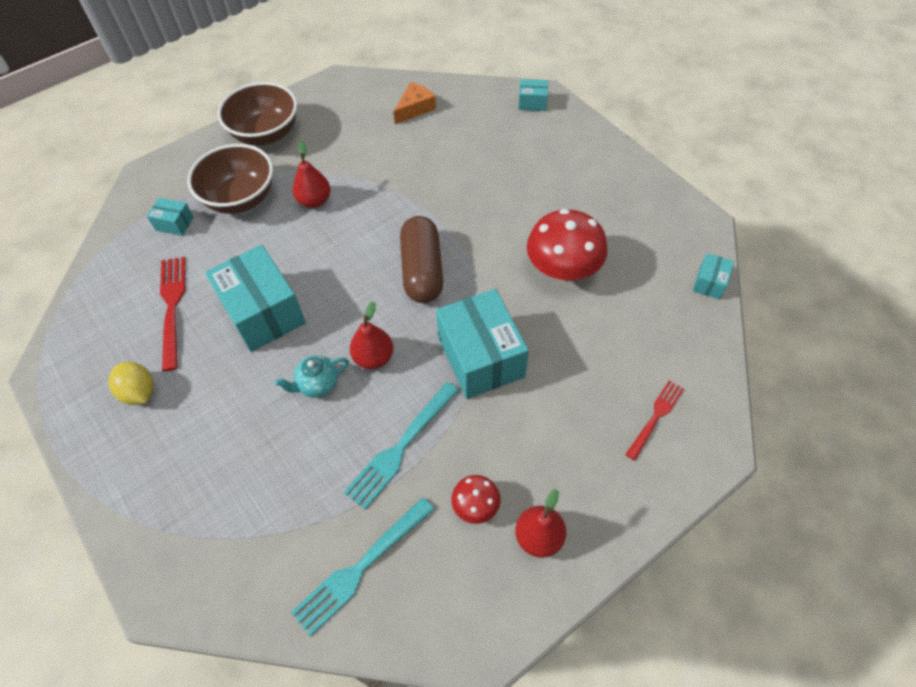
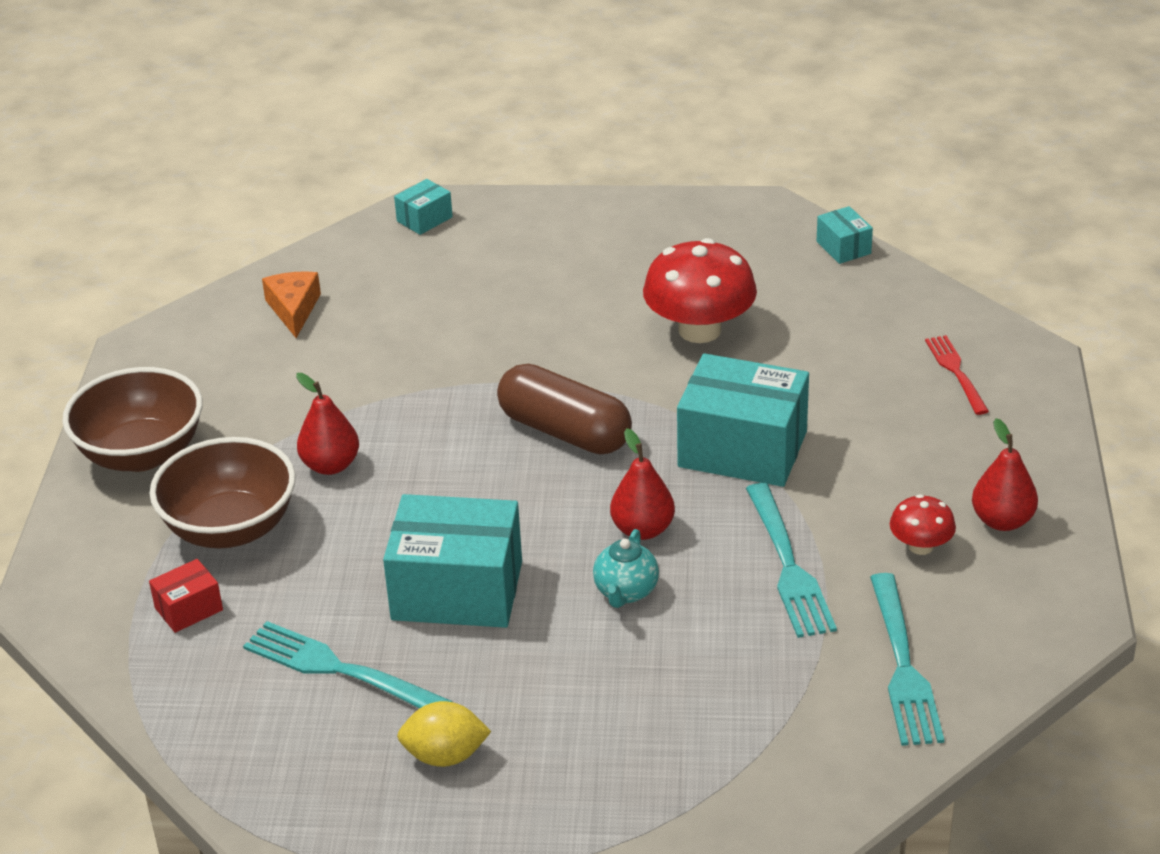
camera: 50 degrees left, 20 degrees down
(172, 307) = (340, 670): red fork -> turquoise fork
(174, 224) = (188, 609): turquoise box -> red box

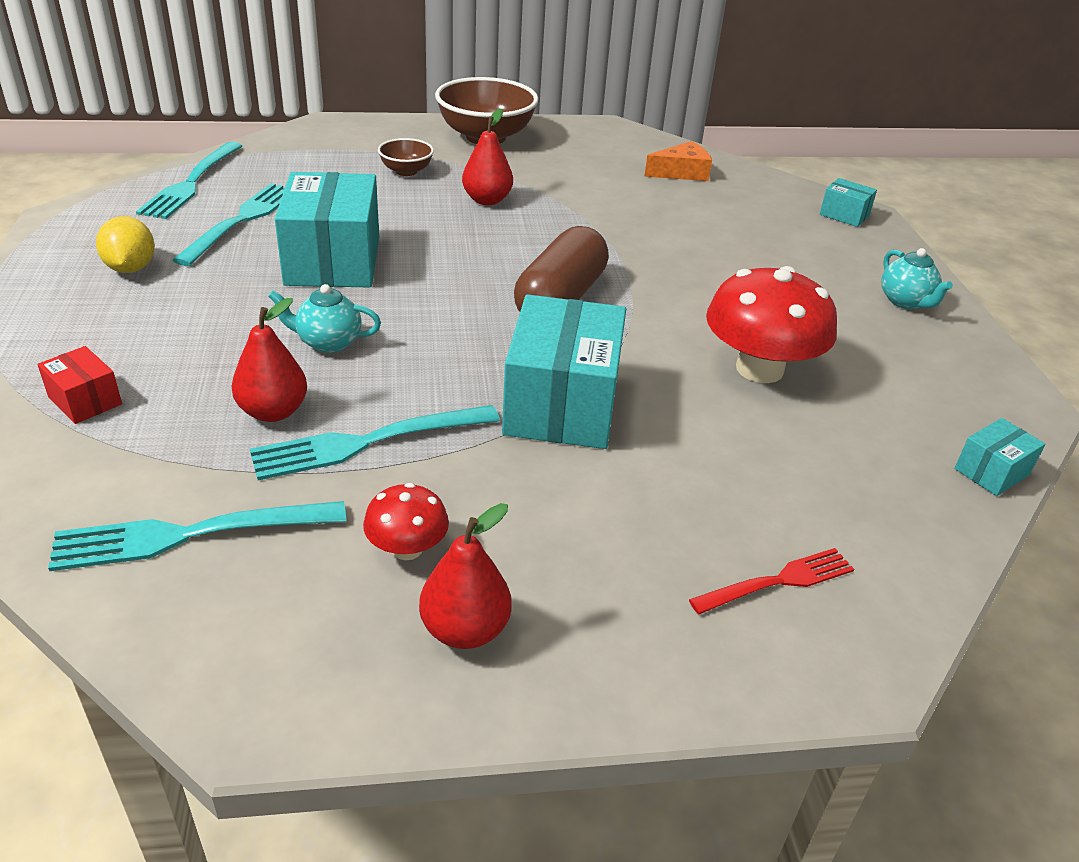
camera: 75 degrees right, 0 degrees up
(188, 609) = (316, 165): red box -> red box (85, 400)
(215, 725) = (191, 183): none -> turquoise fork
(230, 528) = (406, 171): brown bowl -> brown bowl, size x0.50
(601, 224) = (905, 302): none -> turquoise teapot
(643, 529) = (420, 348): red pear -> red pear (273, 412)

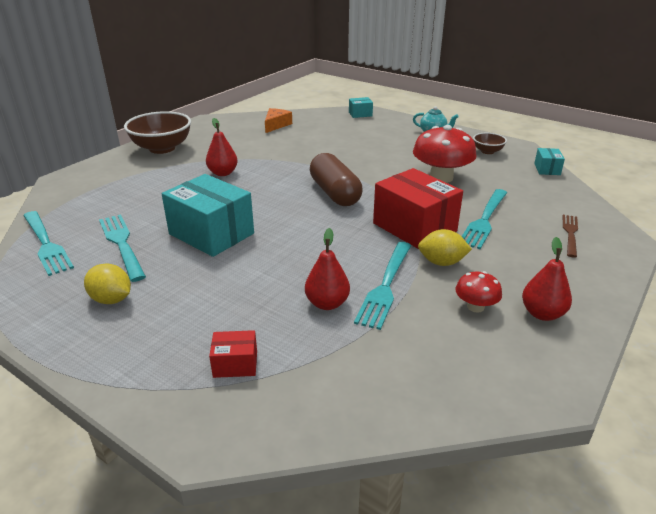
camera: 45 degrees left, 5 degrees down
(190, 535) = (403, 367): turquoise fork -> turquoise fork (484, 220)
(328, 342) = (286, 264): turquoise teapot -> none
(406, 171) = (157, 180): brown bowl -> brown bowl (487, 151)
(493, 469) = (442, 262): none -> yellow lemon
(561, 404) = (414, 227): turquoise box -> red box
(778, 581) = (570, 234): red fork -> brown fork

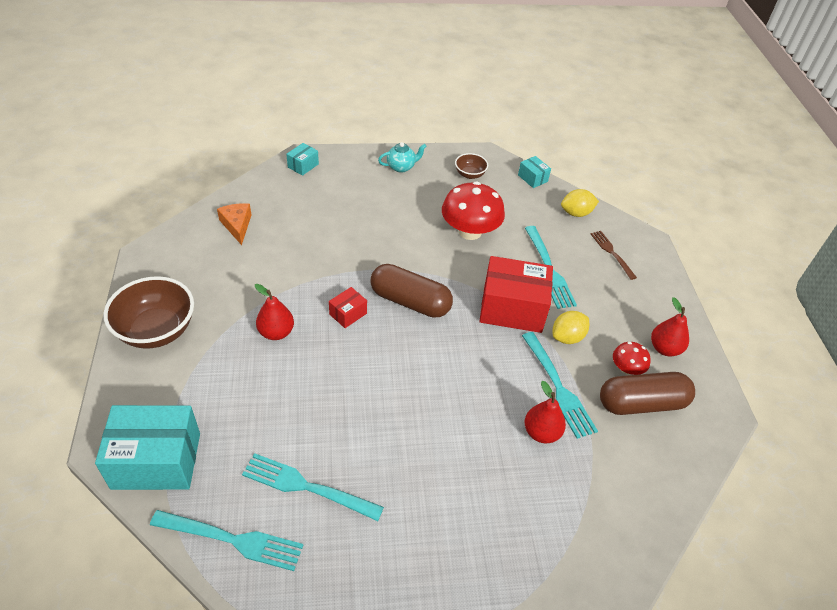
camera: 45 degrees left, 15 degrees up
(111, 299) = (386, 550): yellow lemon -> yellow lemon (576, 213)
(211, 234) = (369, 419): turquoise box -> turquoise box (156, 460)
(235, 364) = (549, 533): red box -> red box (348, 314)
(457, 336) = (641, 403): none -> brown capsule

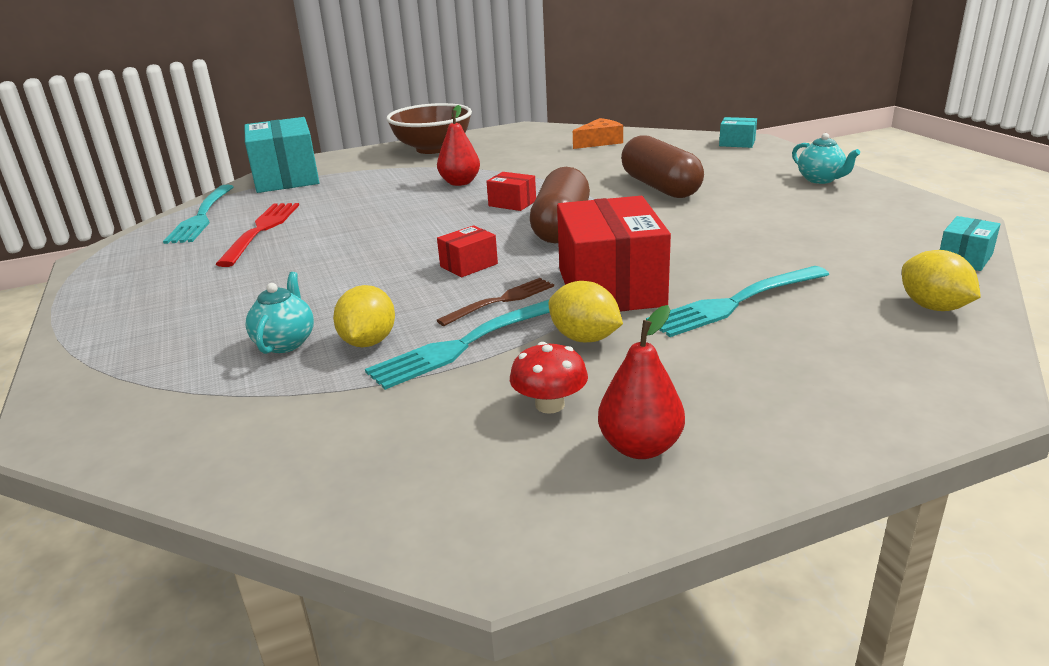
camera: 80 degrees right, 20 degrees down
(307, 487) = (261, 230): turquoise fork -> red fork
(451, 363) = (469, 265): none -> red box
(470, 174) = (883, 216): brown bowl -> none
(470, 231) = (747, 236): red mushroom -> none
(528, 477) = (285, 343): none -> turquoise teapot
(541, 432) = (368, 342): red pear -> yellow lemon
(612, 253) = (867, 356): brown fork -> brown fork (501, 301)
(641, 403) = (469, 430): brown capsule -> brown capsule (660, 187)

